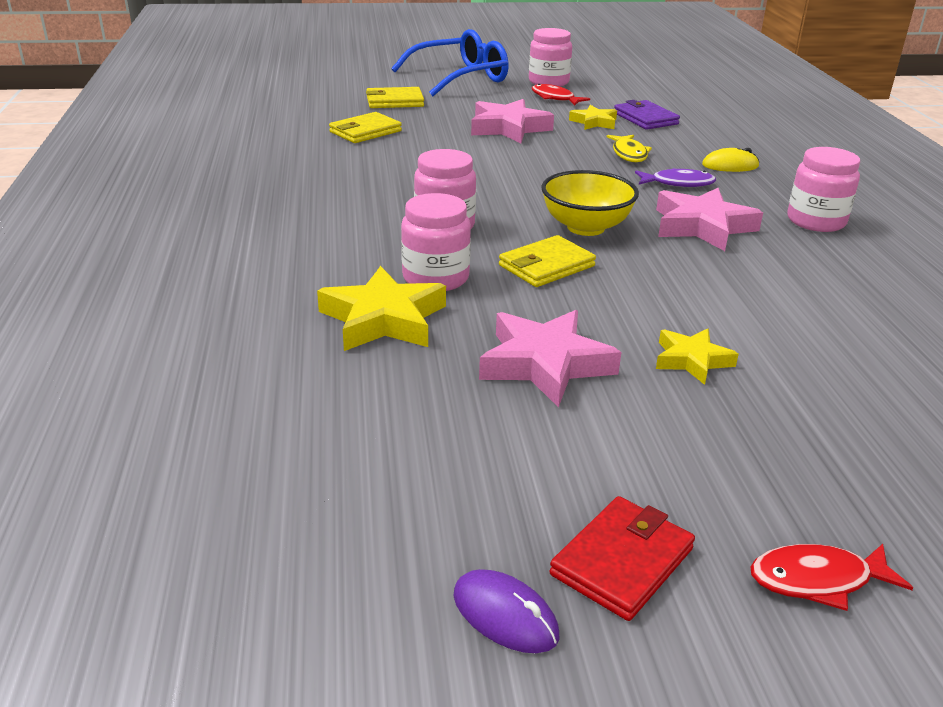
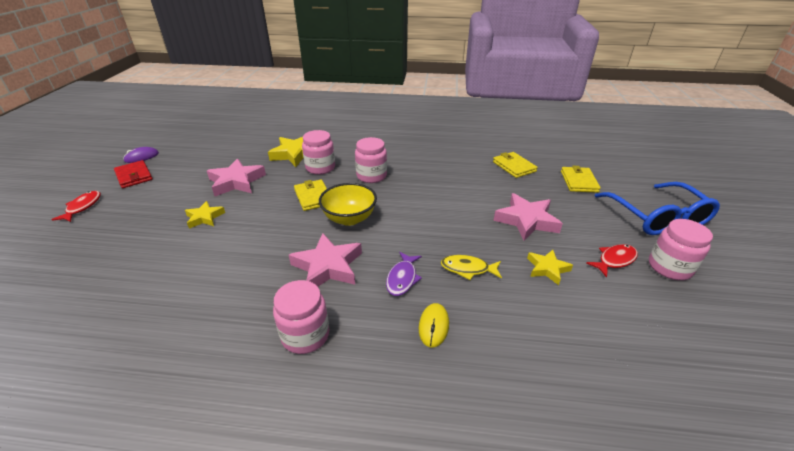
camera: 105 degrees right, 5 degrees up
(645, 118) = (564, 307): purple wallet -> none

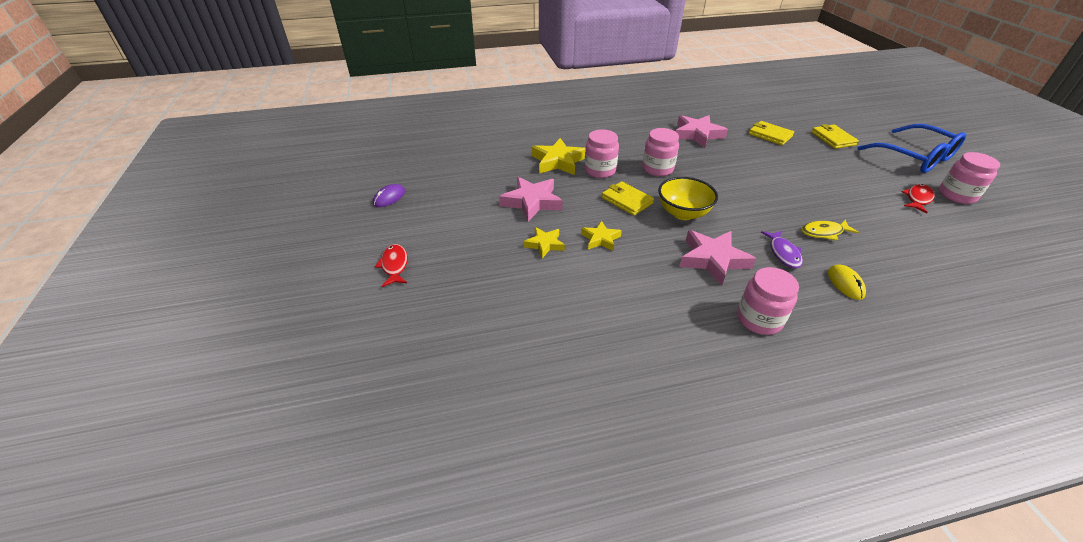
camera: 20 degrees left, 5 degrees up
(134, 176) = (409, 220): red wallet -> none
(526, 220) = (826, 181): pink star -> pink star (697, 134)
(547, 269) = (879, 217): yellow star -> yellow star (600, 239)

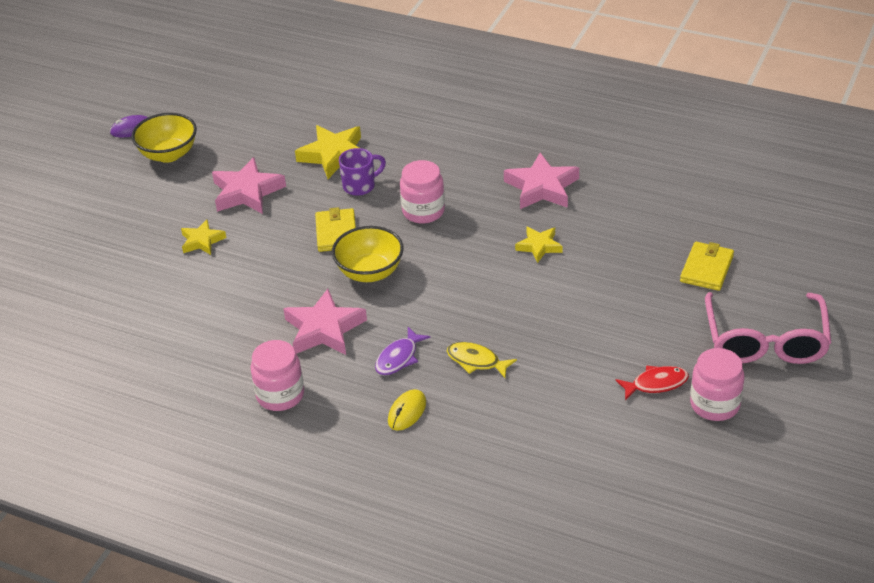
camera: 40 degrees right, 0 degrees up
(394, 265) = (66, 202): red fish -> none
(440, 202) = (168, 154): none -> yellow bowl
(600, 170) = (360, 186): pink jar -> purple mug
(600, 239) = (255, 260): yellow star -> yellow star (539, 246)
(770, 135) = (632, 228): yellow wallet -> none
(915, 157) = (765, 341): blue glasses -> pink glasses

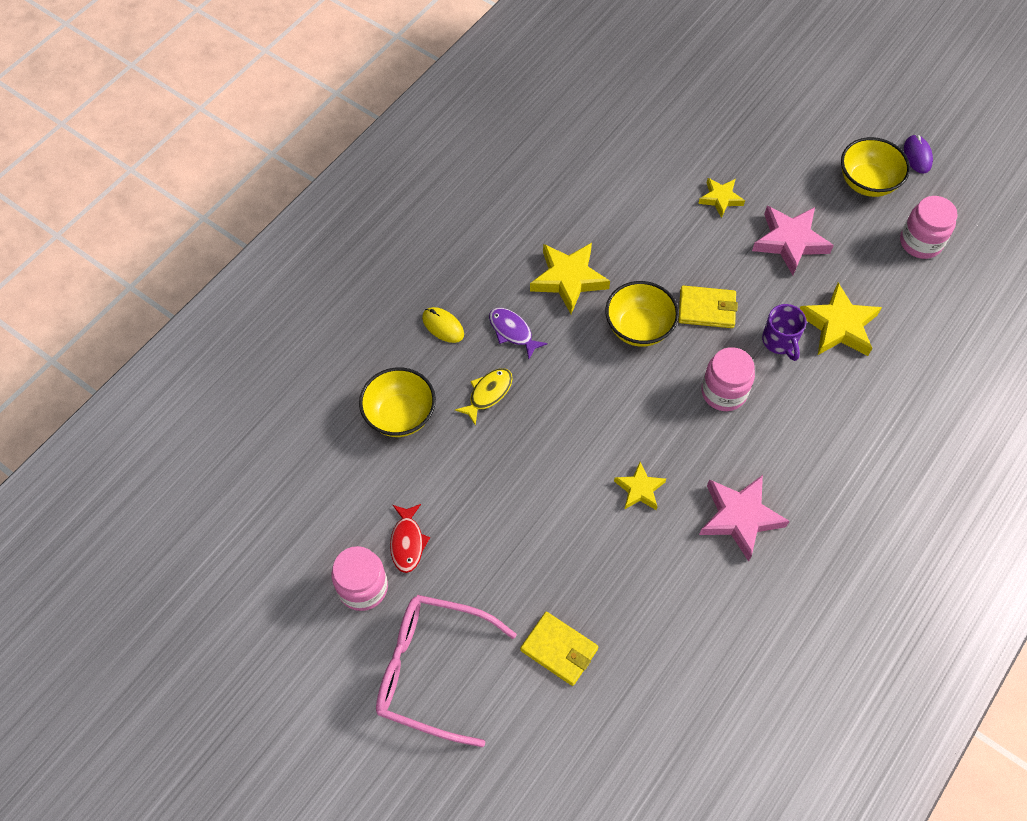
camera: 100 degrees right, 20 degrees up
(280, 395) = (495, 236): pink jar -> pink jar (920, 242)
(324, 329) = (568, 279): pink star -> yellow star
(524, 421) = (400, 415): none -> yellow bowl

